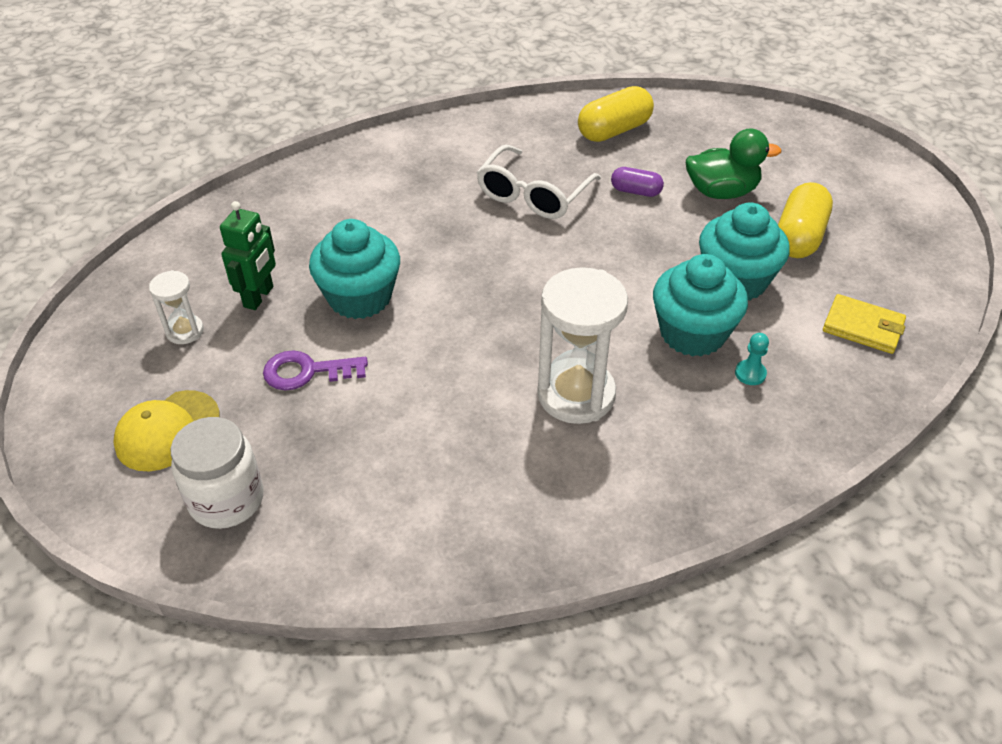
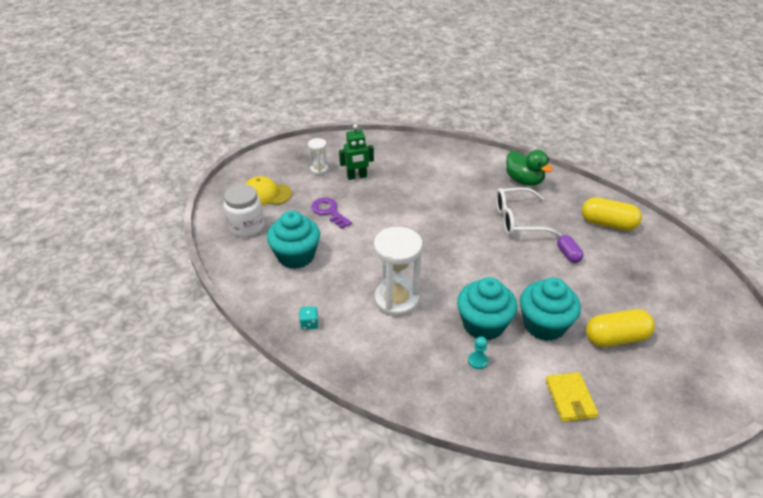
camera: 55 degrees right, 5 degrees down
(360, 297) = (386, 203): turquoise cupcake -> turquoise cupcake (296, 256)
(540, 521) = (309, 324): none -> turquoise dice
(721, 192) = (612, 288): green duck -> green duck (524, 180)

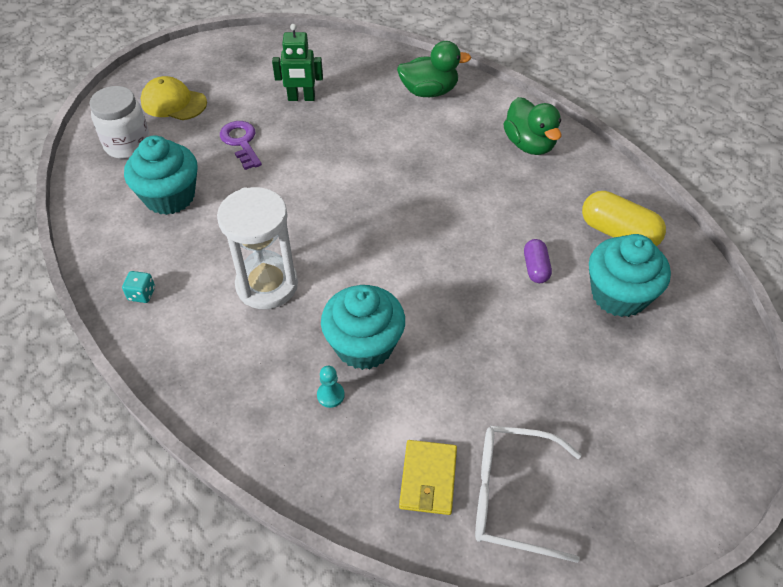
camera: 15 degrees right, 10 degrees up
(319, 169) = (257, 79): white hourglass -> none
(442, 159) = (429, 91): none -> green duck
(517, 220) = (489, 202): white glasses -> white glasses (511, 496)
(544, 325) = (447, 365): turquoise cupcake -> turquoise cupcake (619, 295)
(616, 338) = (539, 407): yellow capsule -> none

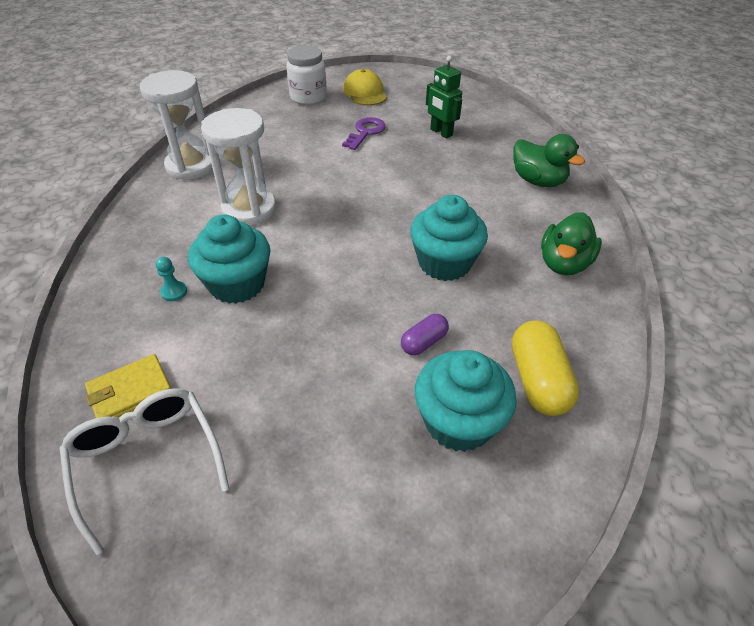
camera: 50 degrees right, 5 degrees down
(142, 294) = (191, 166): turquoise dice -> white hourglass
(169, 197) = (283, 133): turquoise cupcake -> turquoise cupcake (444, 263)

